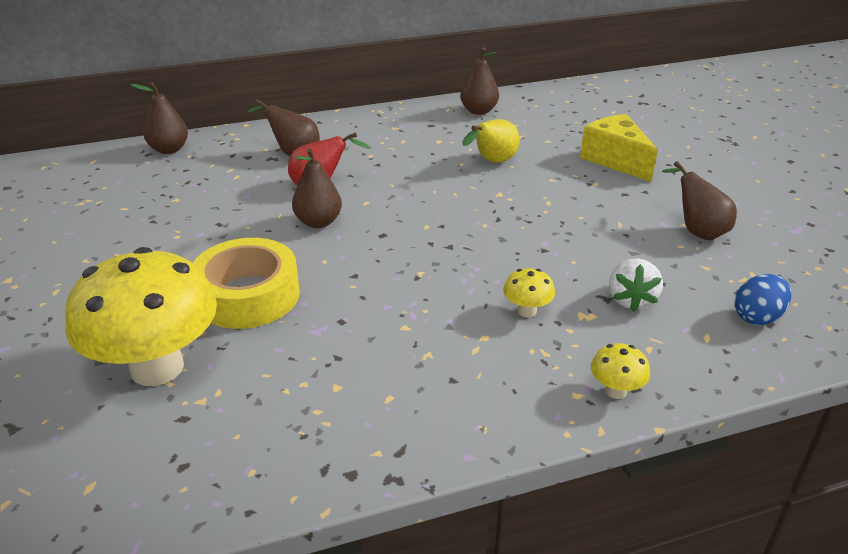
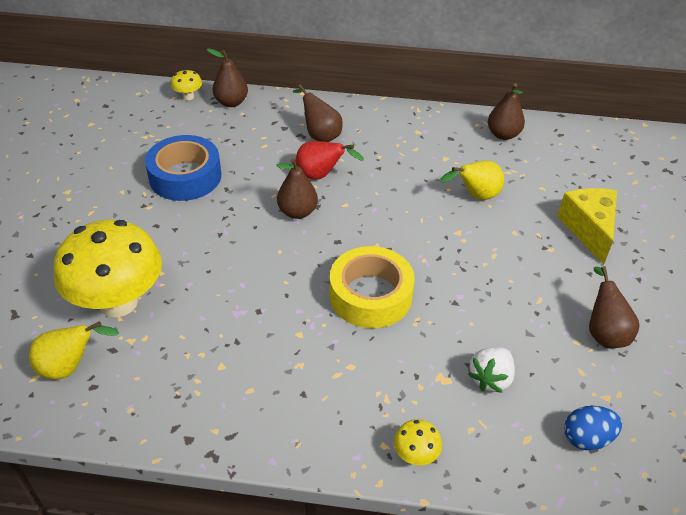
camera: 25 degrees right, 10 degrees up
(135, 456) = (70, 367): none -> yellow pear
(159, 226) = (185, 176): none -> blue tape
(248, 295) = (209, 263): yellow tape -> yellow tape (370, 295)
(527, 311) = (399, 356): yellow mushroom -> yellow mushroom (188, 97)

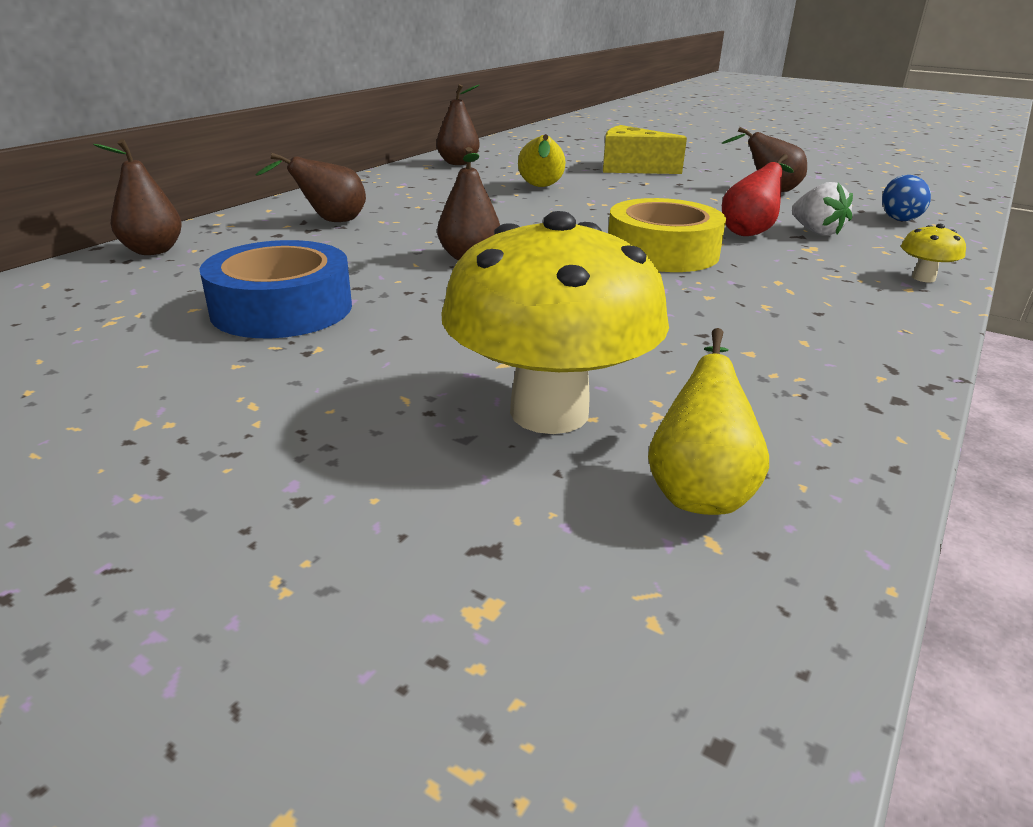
camera: 65 degrees left, 15 degrees down
(188, 97) = (70, 273): yellow mushroom -> none
(321, 176) = (413, 235): red pear -> red pear (750, 232)

